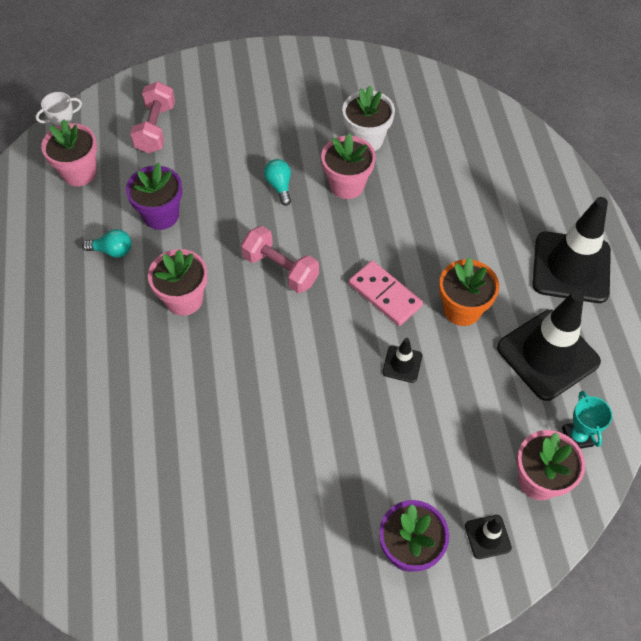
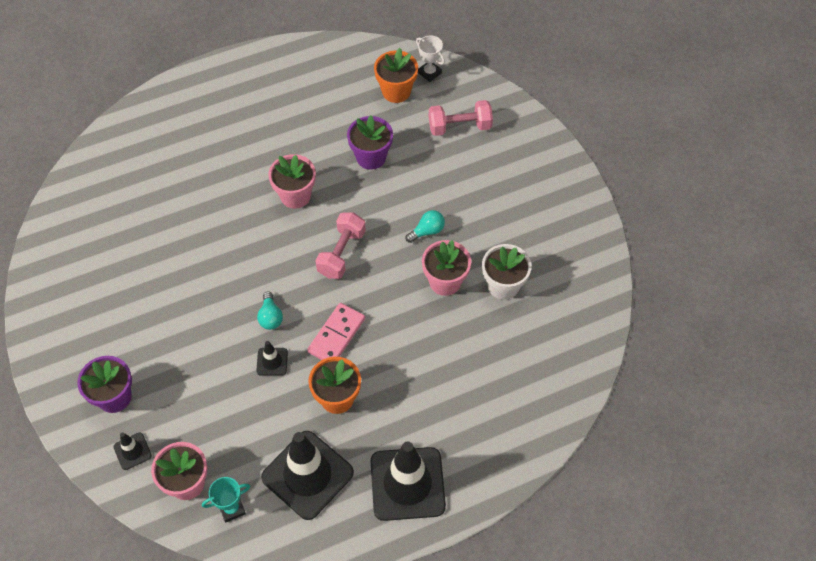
camera: 75 degrees right, 0 degrees up
(79, 172) = (396, 91): pink flower pot -> orange flower pot
(112, 250) = (327, 136): turquoise light bulb -> turquoise light bulb (270, 317)

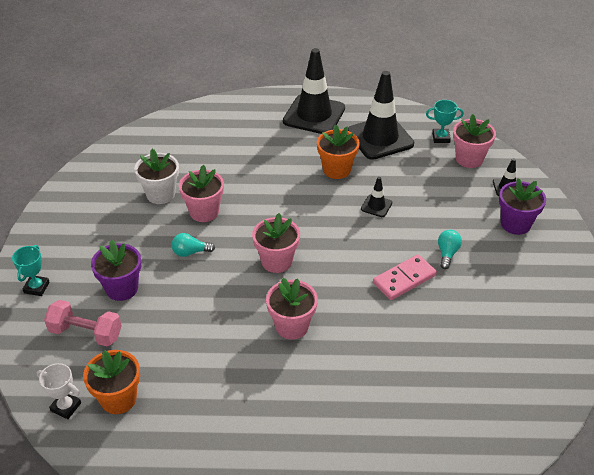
camera: 155 degrees left, 15 degrees down
(270, 317) = (364, 235): turquoise light bulb -> turquoise light bulb (447, 253)
(336, 335) = (315, 206): pink domino -> pink domino (404, 279)
(341, 253) = (276, 261): pink dumbbell -> pink flower pot
(371, 157) = (195, 336): purple flower pot -> purple flower pot (122, 288)
(429, 73) = (66, 407): white trophy -> white trophy turned 45 degrees counterclockwise
(533, 147) = (36, 287): none -> turquoise trophy

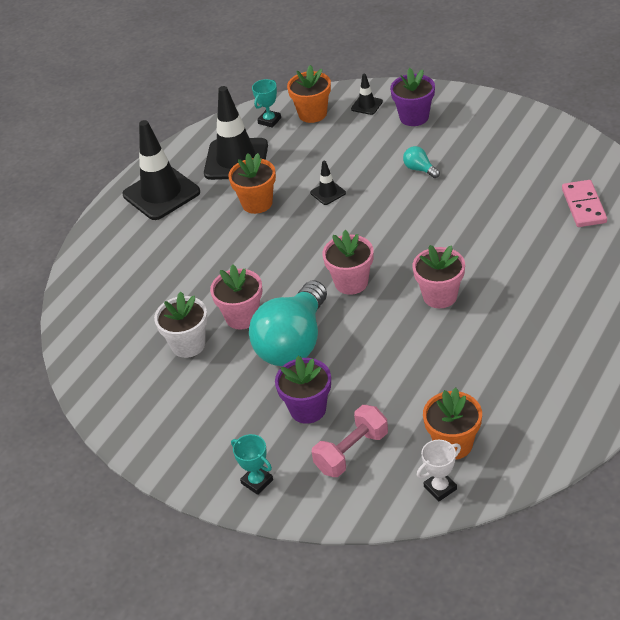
camera: 55 degrees left, 0 degrees up
(190, 252) = (293, 342): turquoise light bulb -> turquoise light bulb, size x2.50
(404, 279) = (432, 206): pink domino -> pink domino (583, 206)
(469, 159) = (312, 114): pink flower pot -> orange flower pot

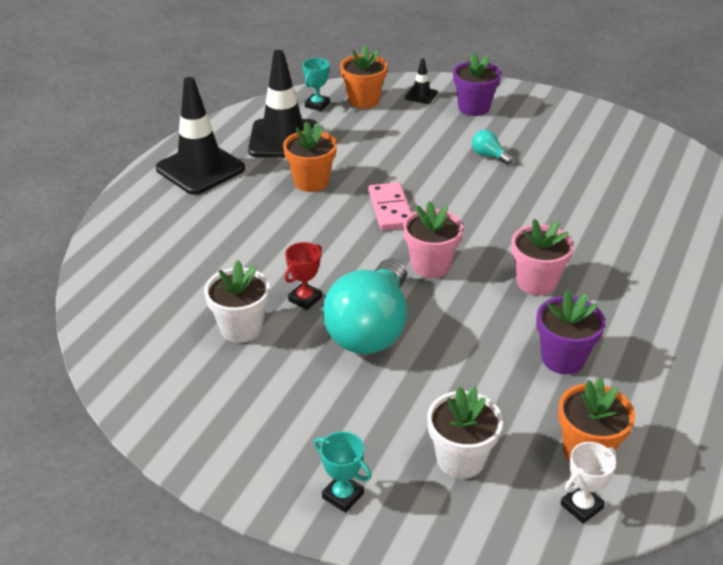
camera: 10 degrees left, 5 degrees down
(242, 317) = (305, 299): pink flower pot -> red trophy
(308, 409) = (398, 406): purple flower pot -> purple flower pot (563, 358)
(328, 193) = (390, 174): black traffic cone -> none
(351, 452) = (460, 459): pink dumbbell -> white flower pot
(583, 206) = (676, 196): pink domino -> pink domino (390, 209)

